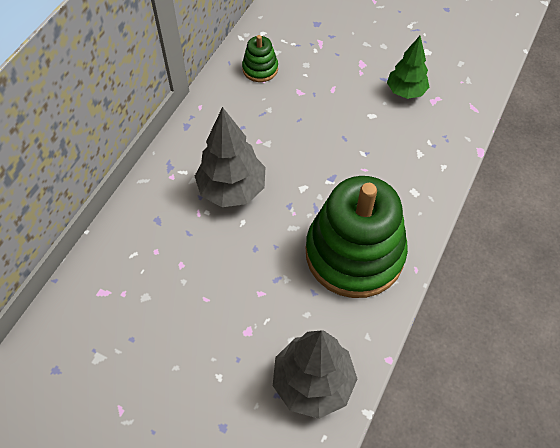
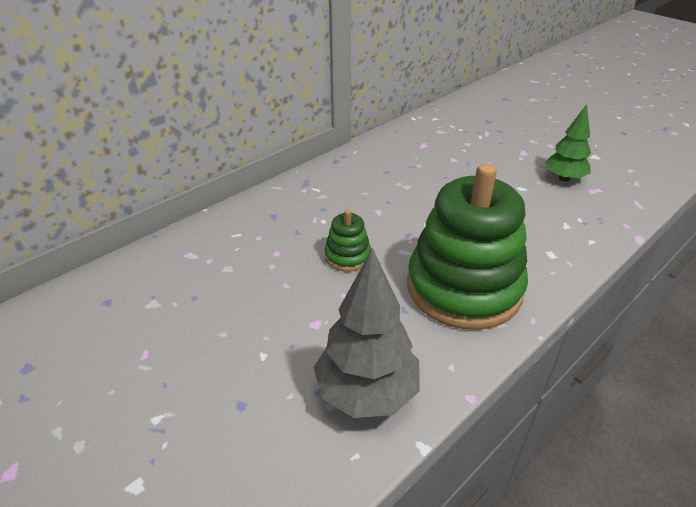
camera: 20 degrees right, 20 degrees down
(232, 189) = (356, 210): grey tree -> none
(260, 69) = (422, 138): green stacking toy -> green stacking toy (347, 256)

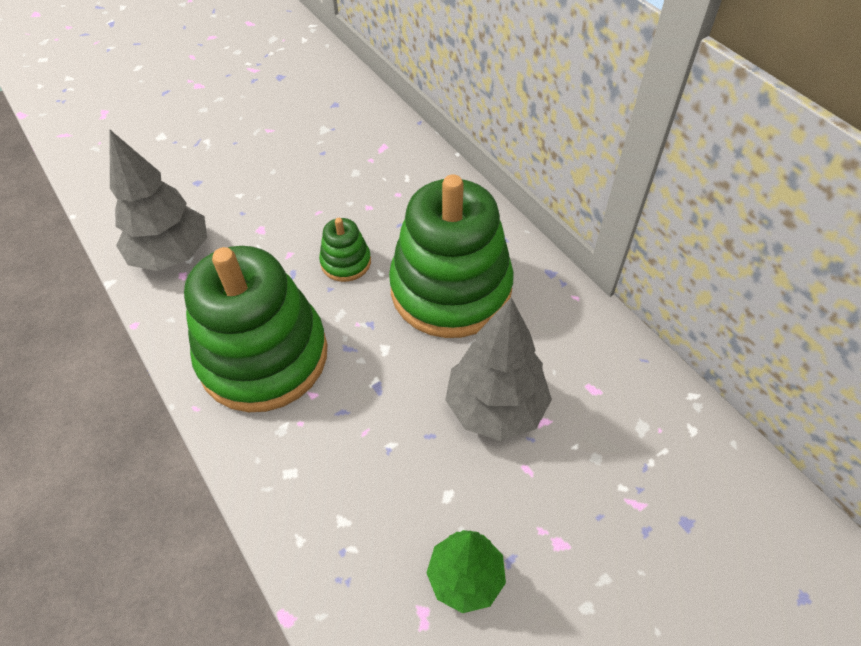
camera: 100 degrees right, 15 degrees up
(362, 199) = (451, 289): none -> green stacking toy
(453, 175) = (495, 407): none -> grey tree

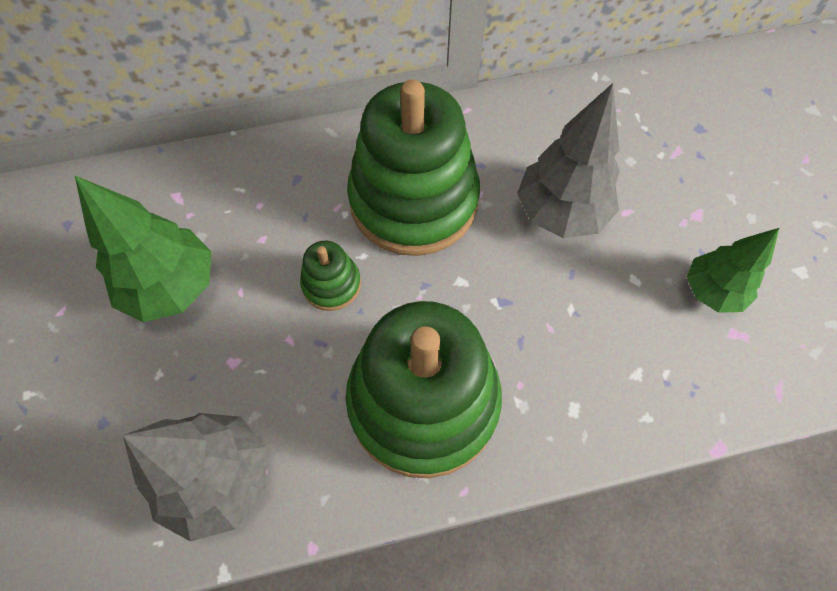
camera: 70 degrees left, 10 degrees up
(307, 174) = (171, 287): none -> green tree

